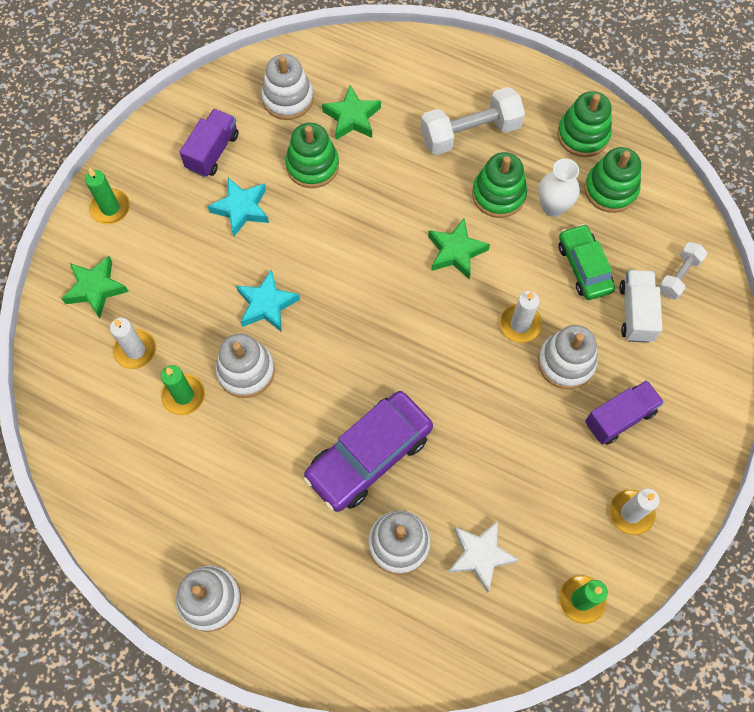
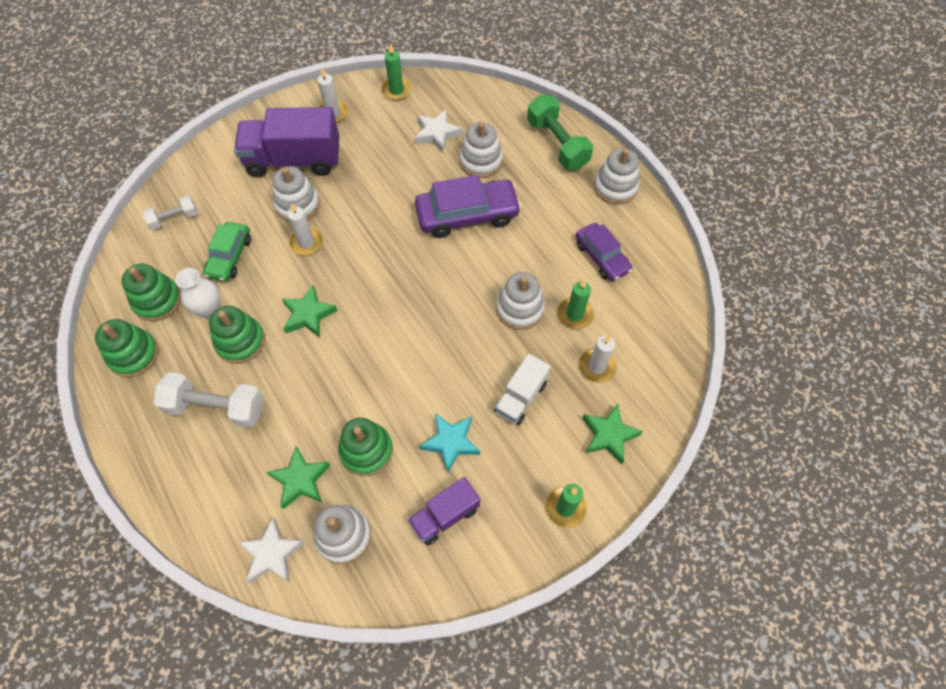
camera: 150 degrees left, 5 degrees down
(184, 484) = (601, 257): none -> purple car
(266, 304) = (476, 349): turquoise star -> none
(317, 630) = (557, 144): none -> green dumbbell
(335, 61) = (272, 554): none -> white star
(619, 417) = (294, 160): purple truck -> purple truck, size x1.78
(636, 313) = (225, 211): white truck -> white truck (520, 397)

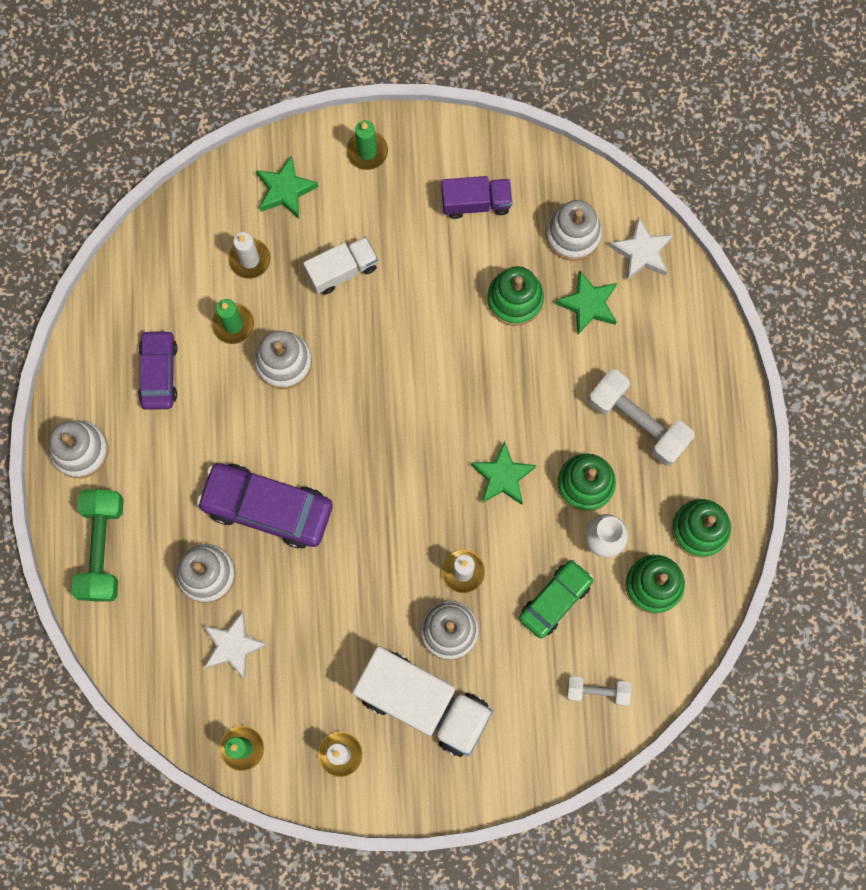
camera: 150 degrees left, 15 degrees up
(294, 160) = (423, 703): purple truck -> white truck
(451, 442) = (433, 263): turquoise star -> none

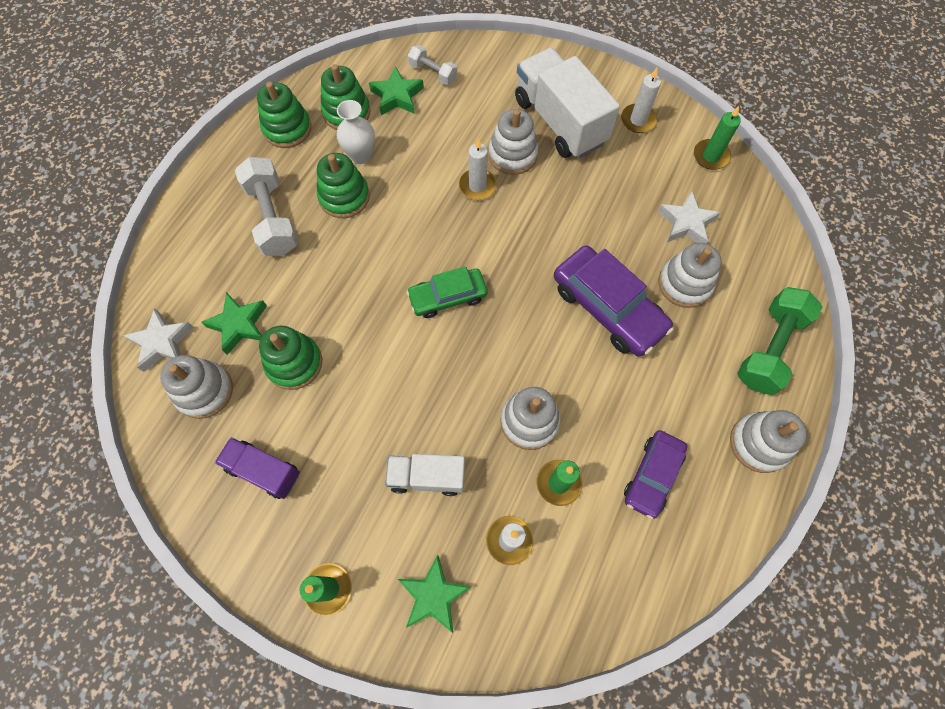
camera: 150 degrees left, 10 degrees down
(502, 476) = (403, 233): green star -> green star (397, 96)
(555, 600) = (422, 136): green car -> green car (447, 297)

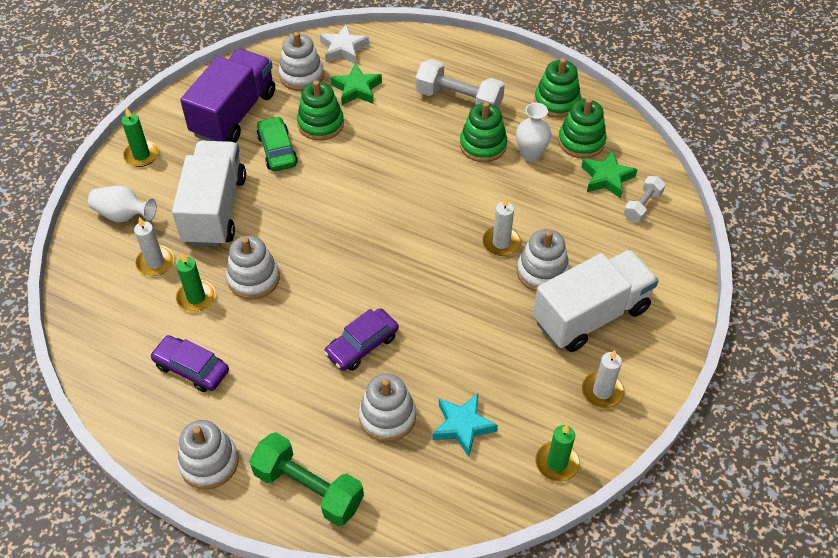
camera: 90 degrees right, 15 degrees down
(264, 471) = (234, 114): purple truck -> purple truck, size x1.78
(272, 218) = (459, 100): white dumbbell -> white dumbbell turned 45 degrees clockwise
(427, 477) = (215, 209): white truck -> white truck, size x1.78
(433, 595) = (123, 215): green star -> white vase
(447, 297) = (378, 221): green car -> green car (277, 150)
(608, 308) = (362, 345): purple car -> purple car, size x0.63
(686, 223) = (462, 426): white star -> turquoise star

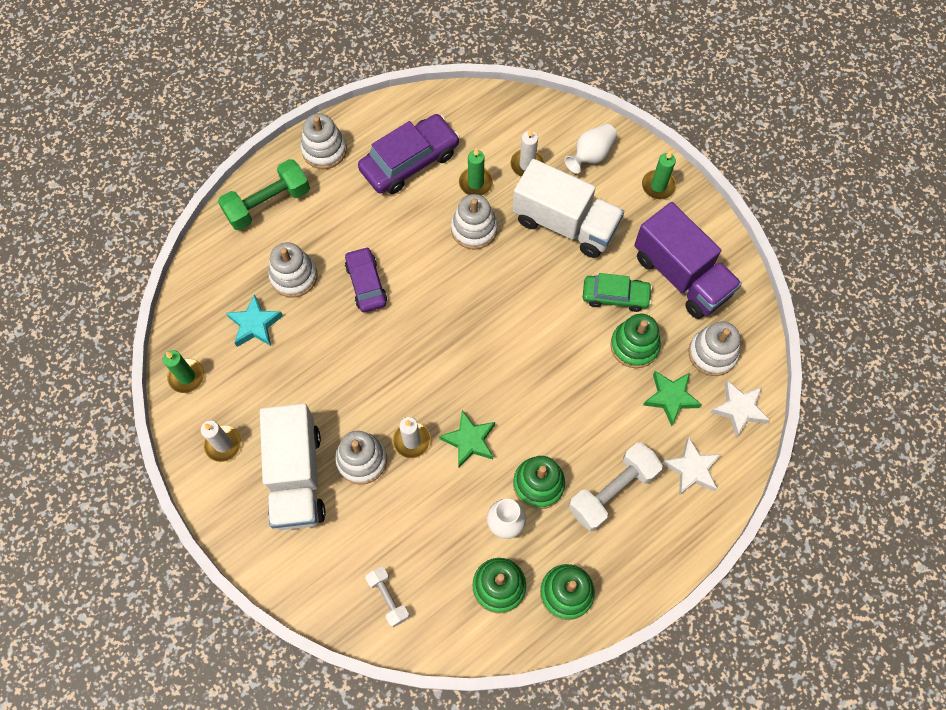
camera: 115 degrees right, 15 degrees up
(191, 368) = (410, 161): purple car -> purple car, size x1.59
(411, 61) = (692, 469): none -> white star
(607, 178) = (439, 583): green star -> green star (469, 441)

